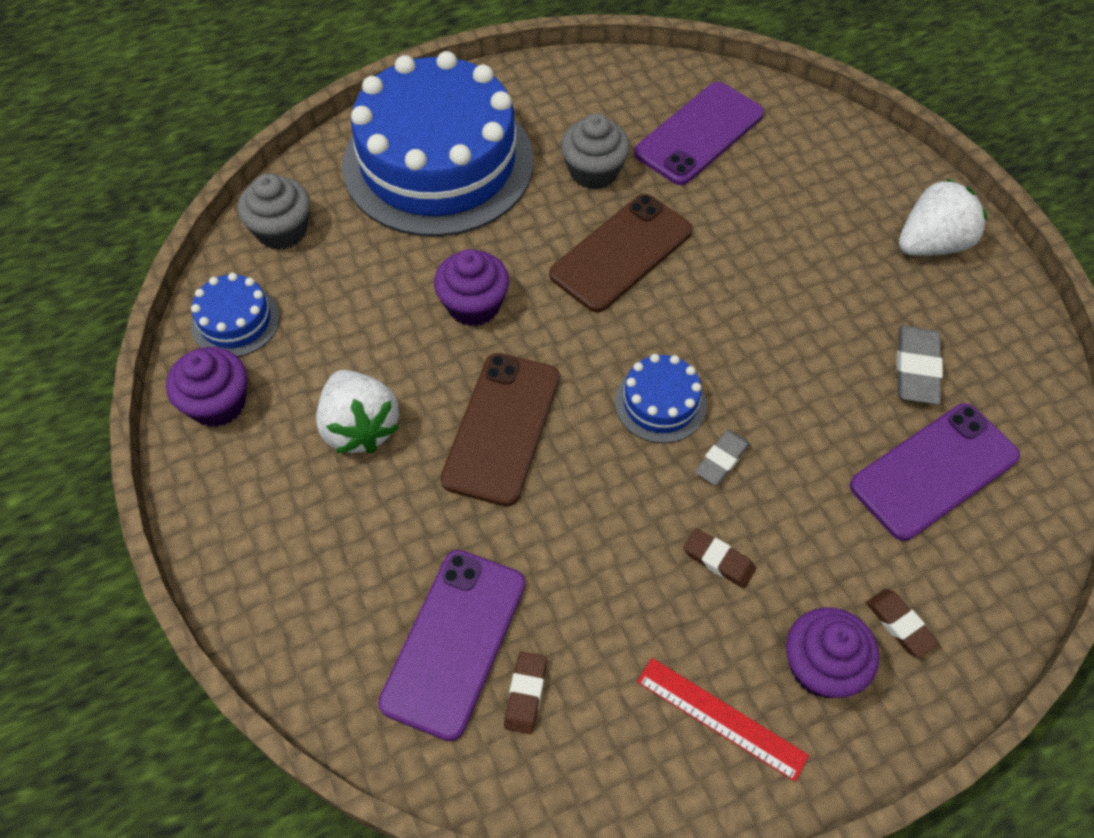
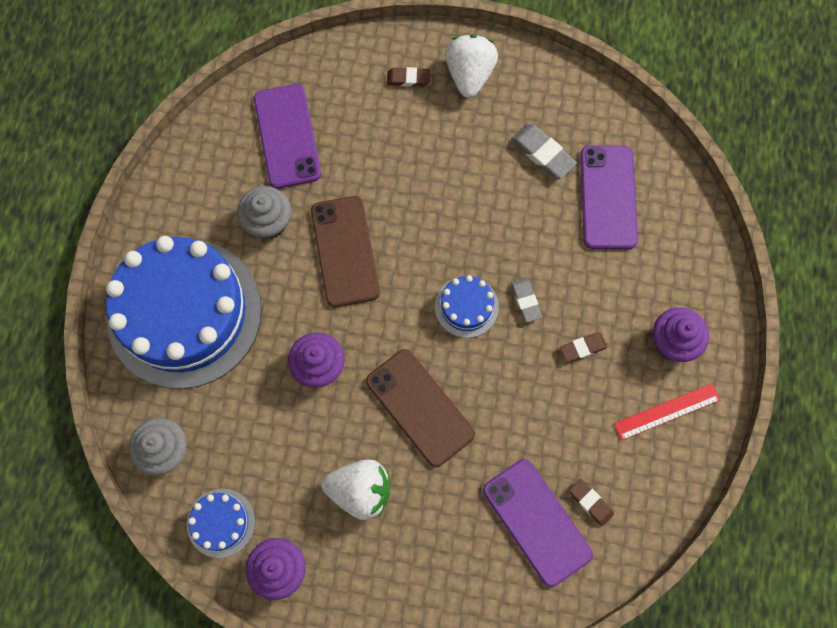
camera: 55 degrees left, 15 degrees up
(900, 624) = (677, 285): brown eraser -> brown eraser (408, 78)

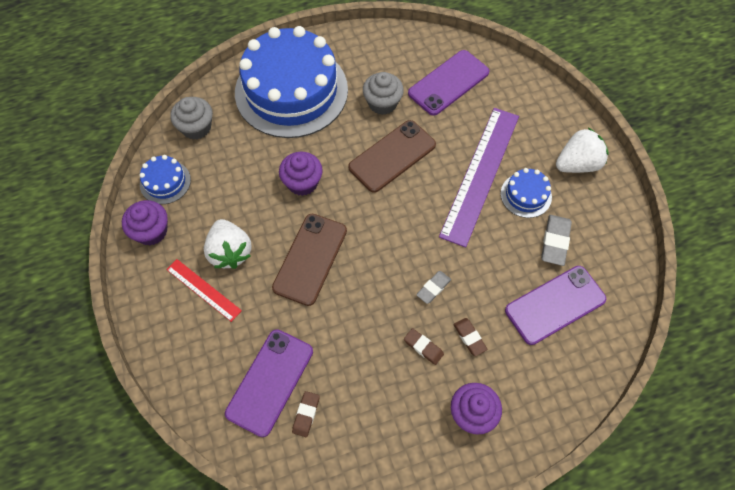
camera: 60 degrees right, 10 degrees down
(408, 78) = (544, 129): brown eraser -> brown eraser (469, 337)
(423, 175) = (480, 174): none -> purple ruler
(466, 306) = (403, 251): blue cake -> blue cake (526, 195)
(667, 411) = (412, 437): red ruler -> red ruler (203, 290)

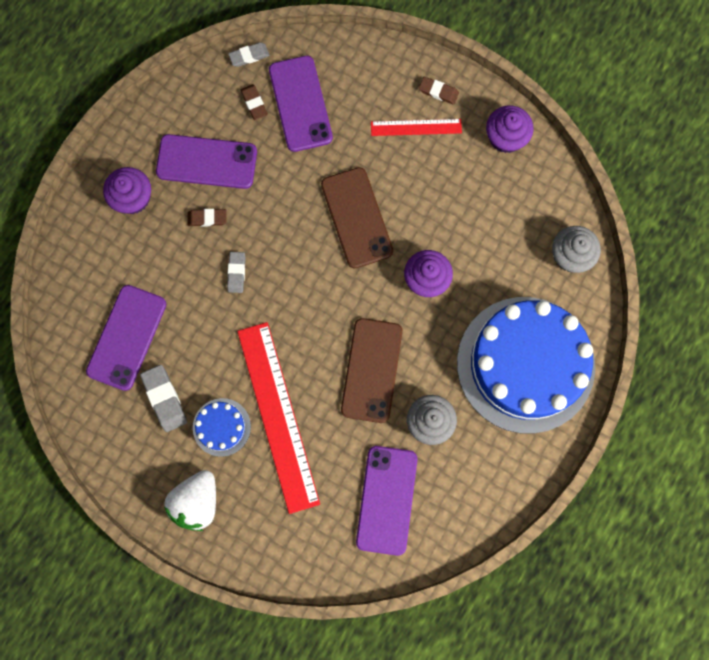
camera: 140 degrees right, 15 degrees up
(165, 182) = (541, 185): blue cake -> none
(230, 252) = (426, 172): white strawberry -> none
(272, 463) = (249, 56): none -> grey eraser
(387, 395) = (207, 162): none -> purple phone
(469, 337) = (177, 254): brown eraser -> brown eraser (438, 92)
(480, 174) = (278, 416): purple ruler -> red ruler

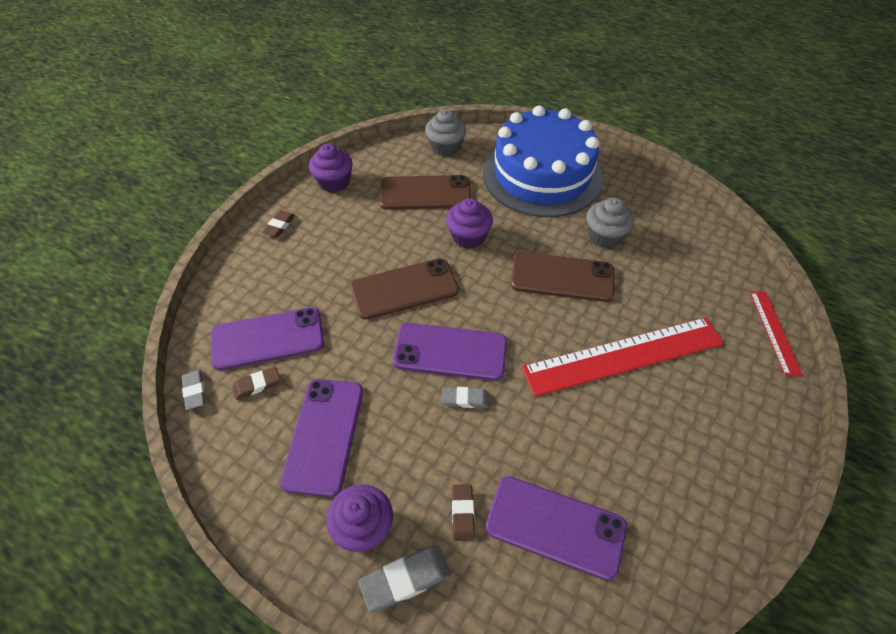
camera: 90 degrees left, 25 degrees down
(164, 399) = (626, 475): grey eraser -> grey eraser (405, 579)
(197, 502) = (739, 434): white strawberry -> none
(207, 218) = (397, 433): brown eraser -> brown eraser (462, 513)
(221, 427) = (647, 410): blue cake -> none
(386, 500) = (685, 266): purple phone -> purple phone (450, 352)
(416, 127) = (313, 242): red ruler -> red ruler (774, 332)
(491, 234) = (425, 193): none -> brown phone

